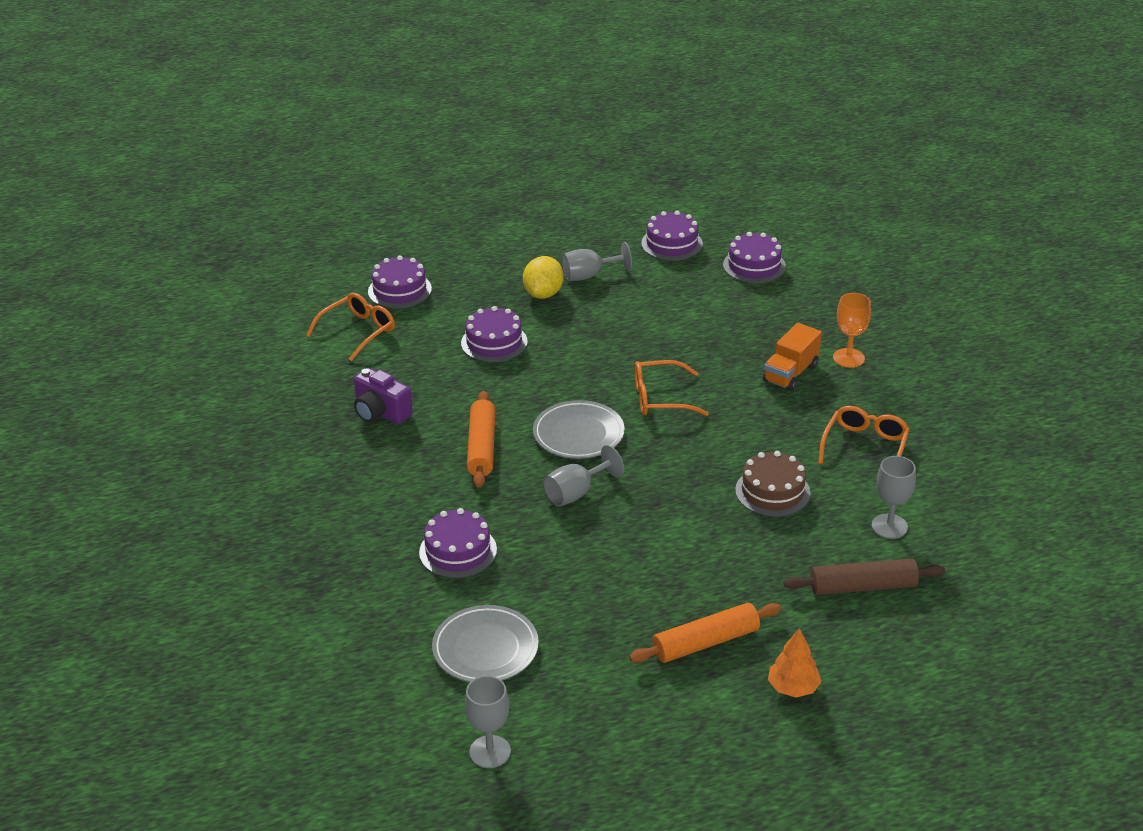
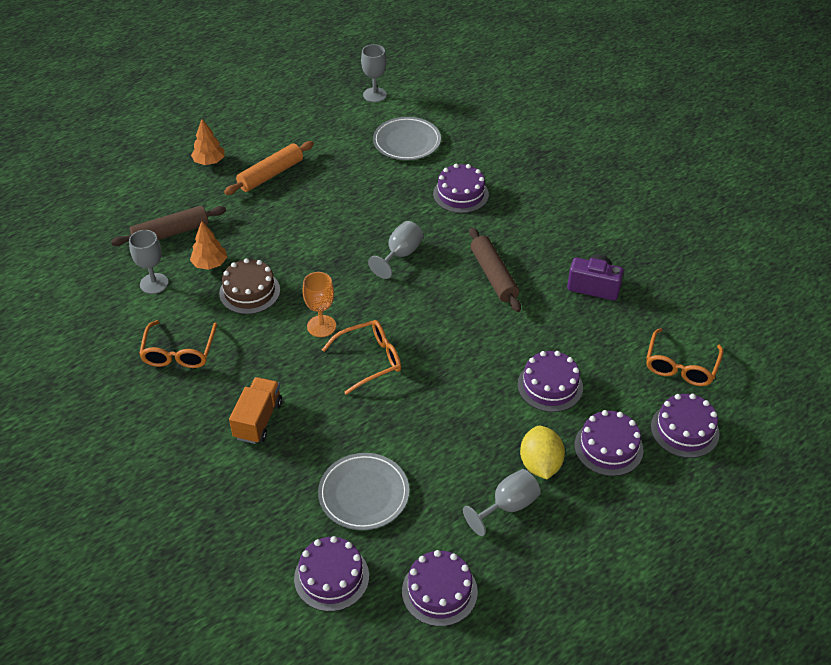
camera: 160 degrees right, 10 degrees up
(476, 292) = (608, 447): none -> purple cake
(481, 447) = (493, 275): orange rolling pin -> brown rolling pin
(578, 434) = (423, 306): grey plate -> grey plate (364, 494)
(815, 534) = (210, 264): none -> orange tree
(848, 358) = (204, 455): orange goblet -> orange goblet (321, 326)

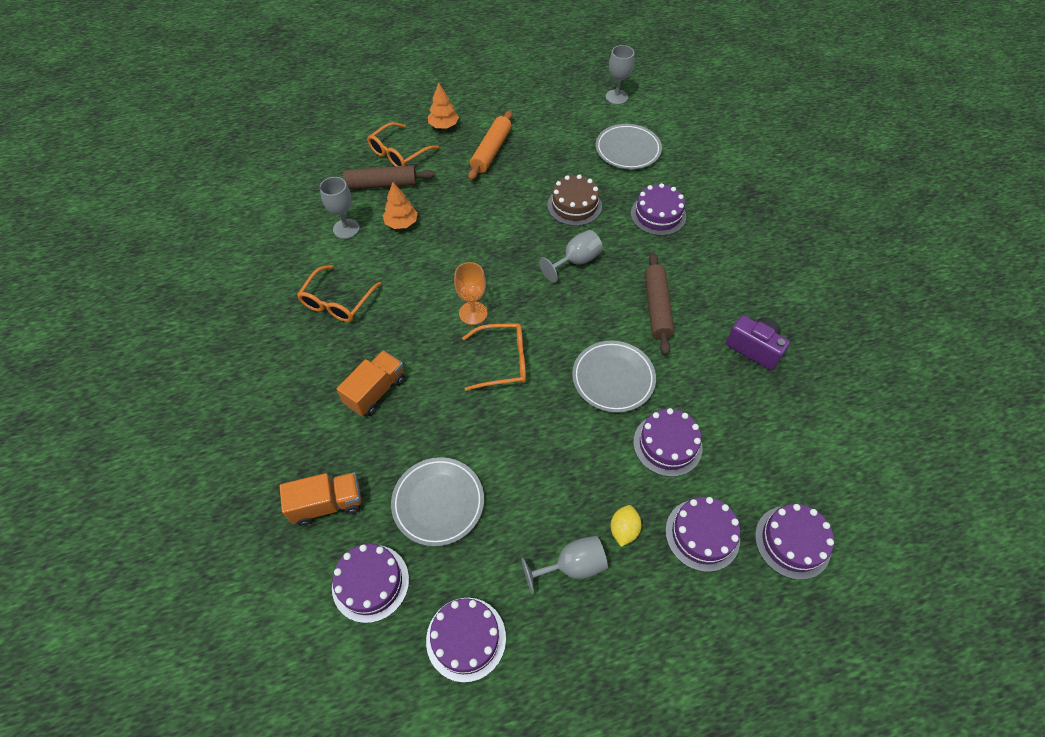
camera: 20 degrees right, 10 degrees up
(249, 291) = (424, 260): brown cake -> brown cake (574, 205)
(258, 527) = (327, 504): none -> orange truck
(270, 174) = (491, 151): orange rolling pin -> orange rolling pin turned 45 degrees counterclockwise
(479, 346) = (613, 378): none -> grey plate
(540, 464) = (623, 530): yellow lemon -> yellow lemon, size x0.65
(681, 366) = (814, 466): orange glasses -> orange glasses (398, 153)

